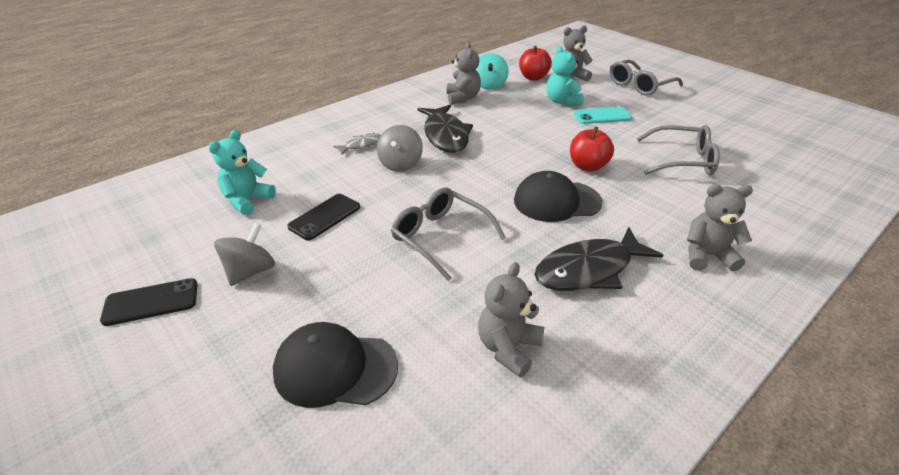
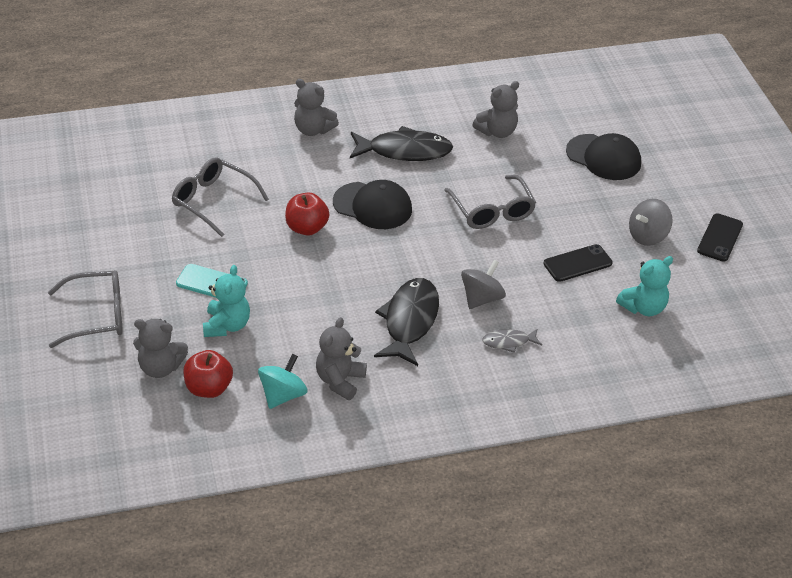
camera: 155 degrees left, 5 degrees up
(151, 302) = (720, 238): black phone -> black phone turned 75 degrees counterclockwise

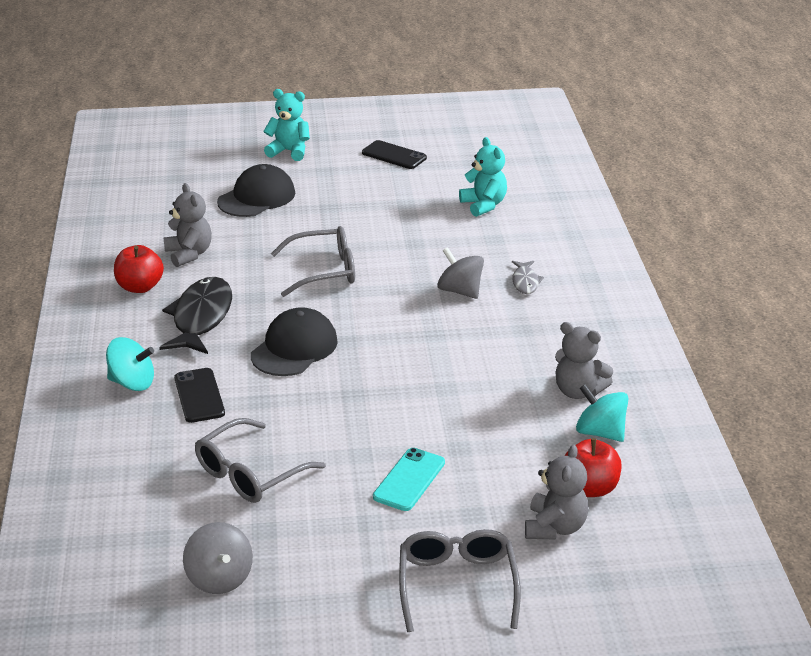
camera: 80 degrees left, 10 degrees down
(226, 325) = (485, 470): turquoise teddy bear -> turquoise teddy bear (289, 151)
(306, 228) = (322, 399): red apple -> red apple (140, 287)
(313, 130) = (132, 383): grey teddy bear -> turquoise spinning top
(409, 321) = (490, 338): black fish -> none
(577, 263) = (416, 231): black phone -> black phone (199, 396)
(647, 236) = (383, 190): grey spinning top -> grey spinning top (219, 578)

